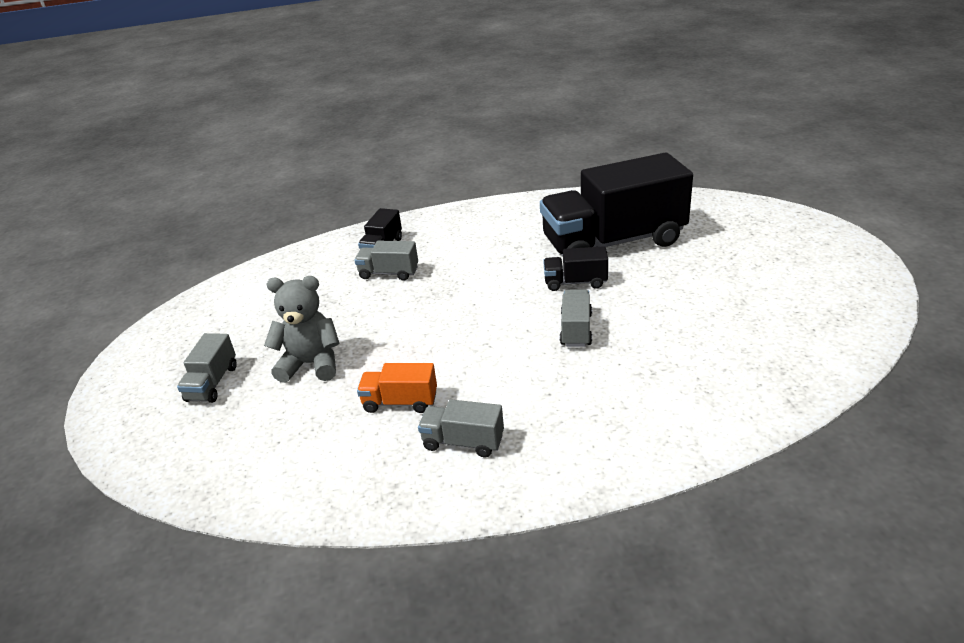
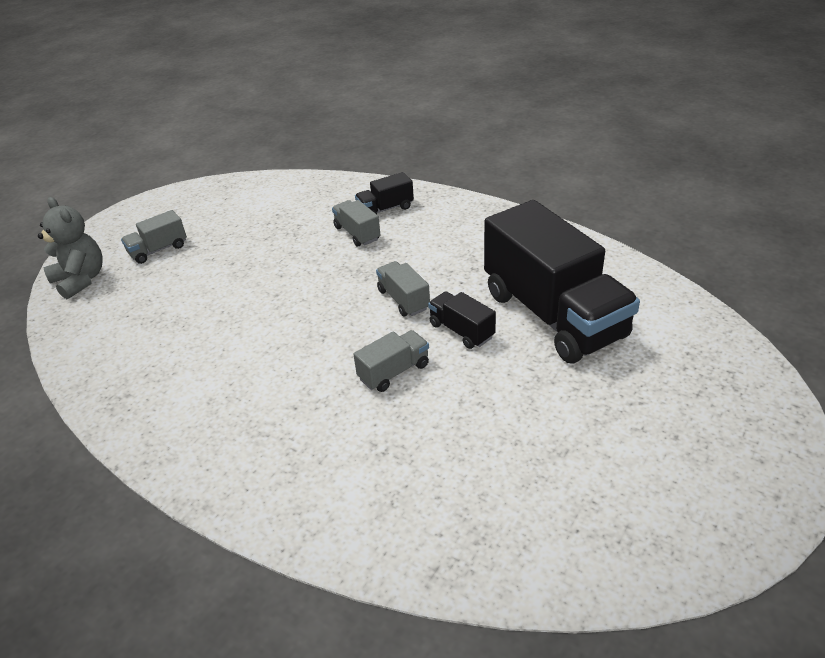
camera: 45 degrees right, 5 degrees up
(311, 364) = (216, 274): grey teddy bear -> grey teddy bear (80, 280)
(400, 402) = (213, 339): orange truck -> none
(463, 442) = (197, 398): grey truck -> grey truck (403, 299)
(613, 242) = (553, 315): black truck -> black truck turned 150 degrees counterclockwise

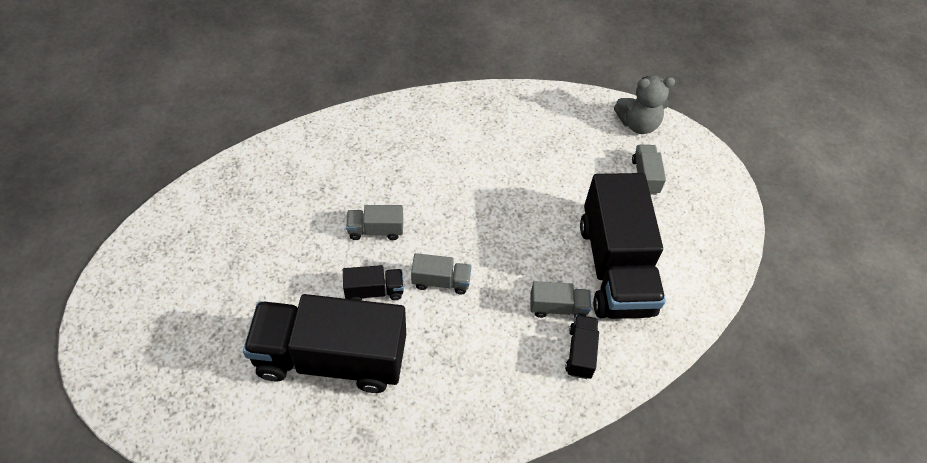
camera: 120 degrees right, 15 degrees up
(285, 225) = (615, 267): none -> black truck
(394, 372) = (376, 230): grey truck -> grey truck turned 90 degrees clockwise

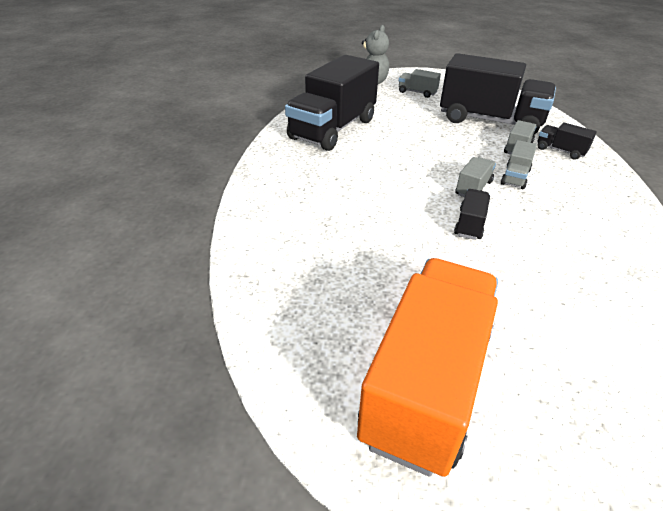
camera: 60 degrees left, 15 degrees down
(175, 303) = (427, 382): none -> orange truck
(331, 358) = (542, 269): black truck -> black truck (333, 129)
(376, 230) = (399, 206): grey truck -> grey truck (515, 177)

